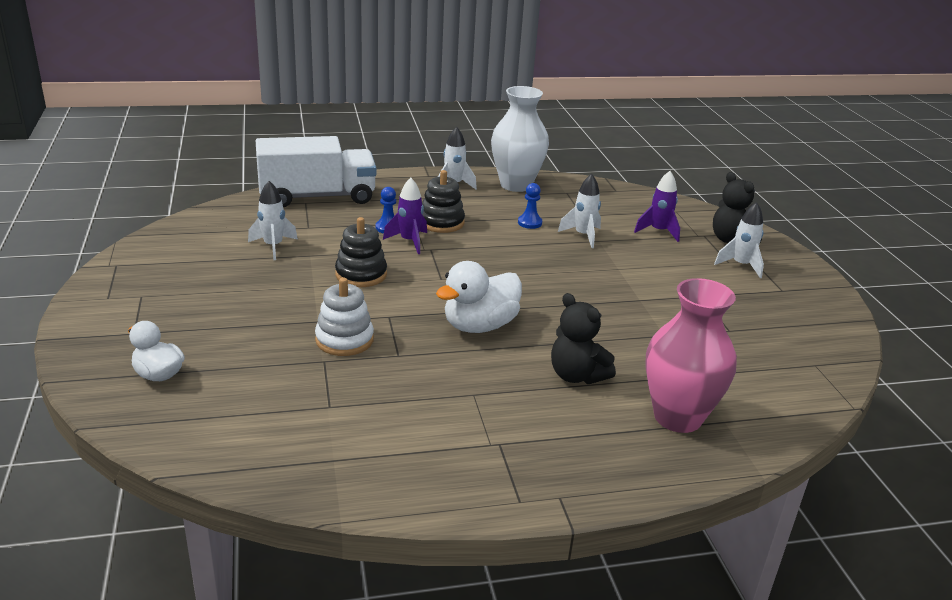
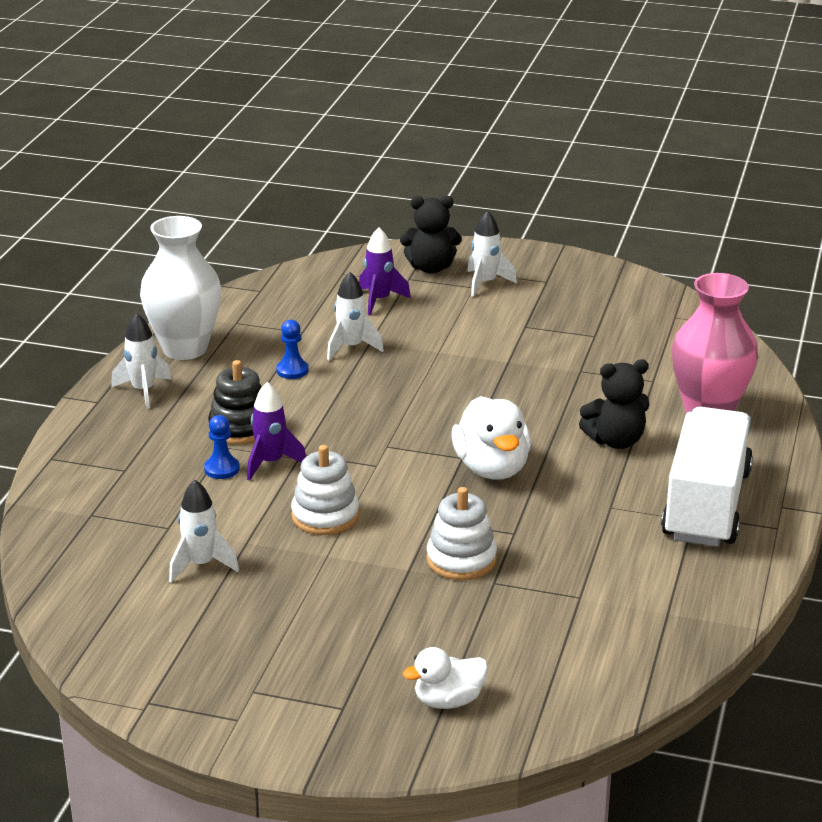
camera: 60 degrees left, 0 degrees up
(317, 197) = (82, 501): white truck -> white truck (706, 505)
(361, 274) = (325, 516): black stacking toy -> white stacking toy

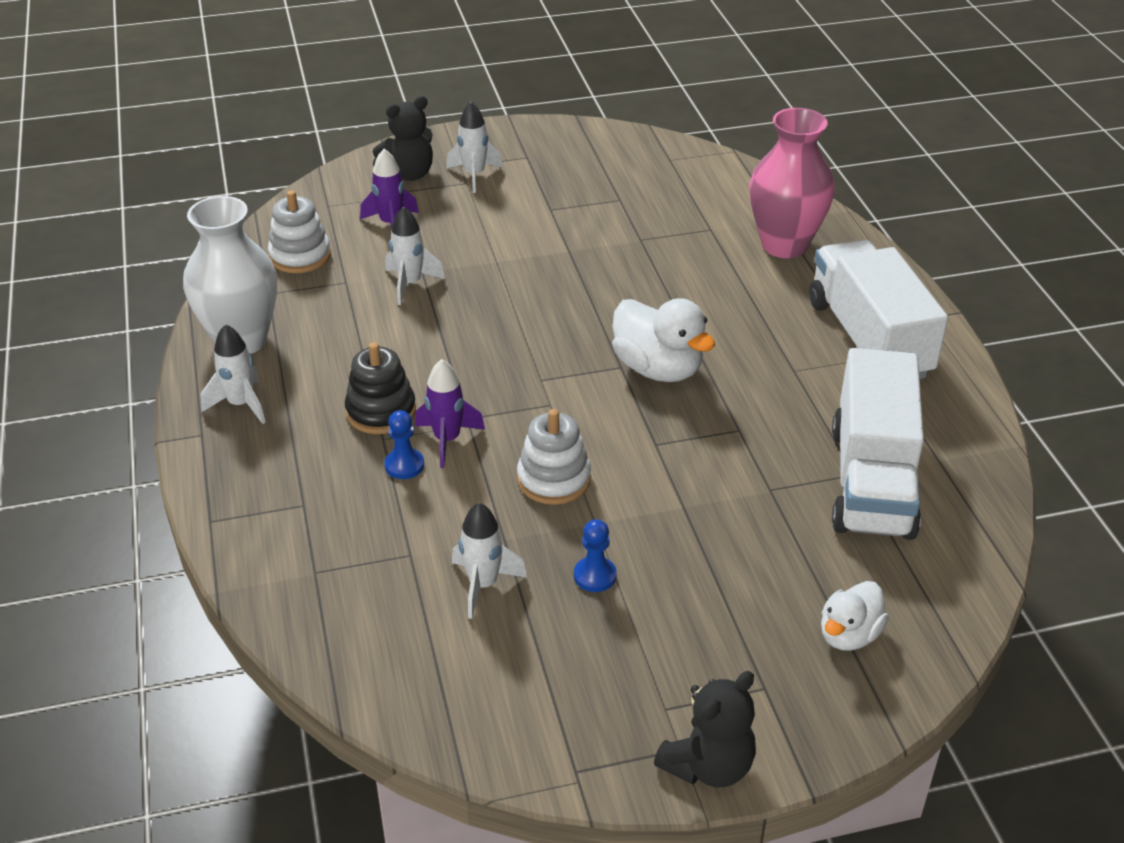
camera: 30 degrees left, 10 degrees up
(292, 370) = (375, 328): blue pawn -> blue pawn (595, 576)
(461, 560) = (720, 477): white stacking toy -> white stacking toy (300, 256)
(589, 606) = (871, 481): none -> white truck
(615, 441) = (736, 301): black teddy bear -> black teddy bear (708, 766)

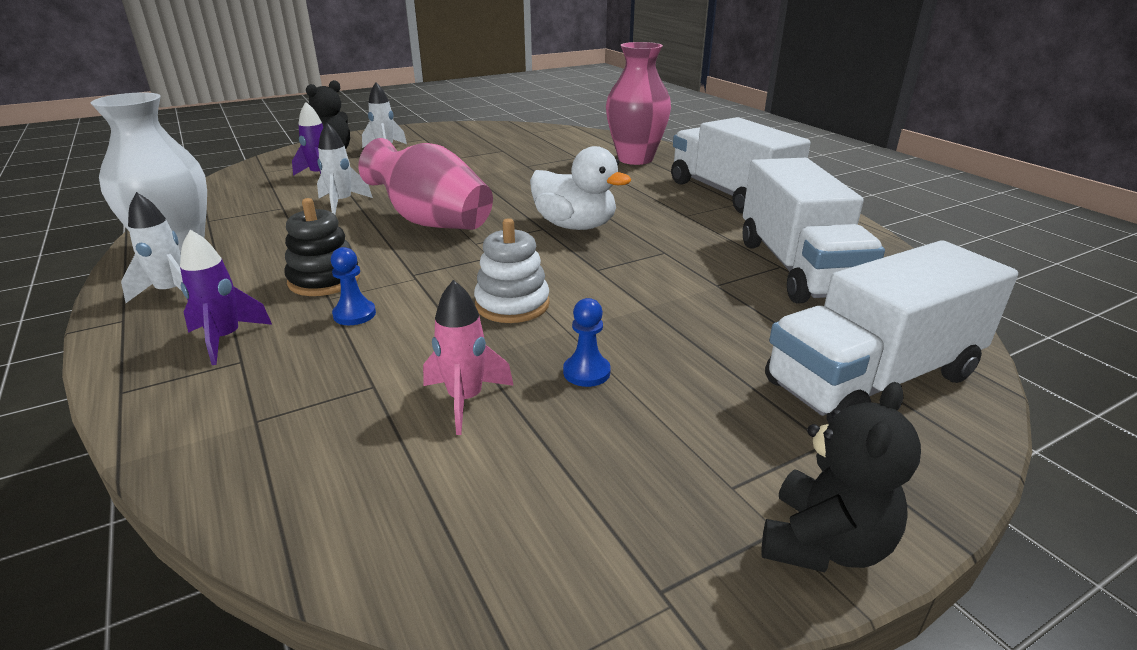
camera: 15 degrees left, 10 degrees down
(300, 256) = (239, 198): white stacking toy -> none
(447, 440) = (396, 291): purple rocket -> purple rocket (225, 339)
(483, 585) = (465, 400): white rocket -> pink rocket
(502, 335) = (432, 222): none -> pink vase
(849, 635) = (872, 379): white duck -> white truck

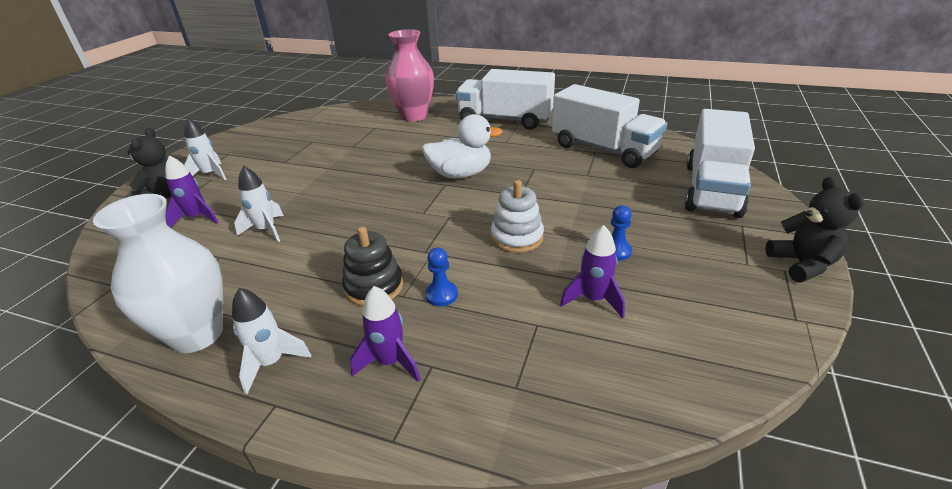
camera: 40 degrees left, 5 degrees up
(432, 222) = (366, 212): pink vase -> none
(465, 400) = (593, 299): pink rocket -> purple rocket

